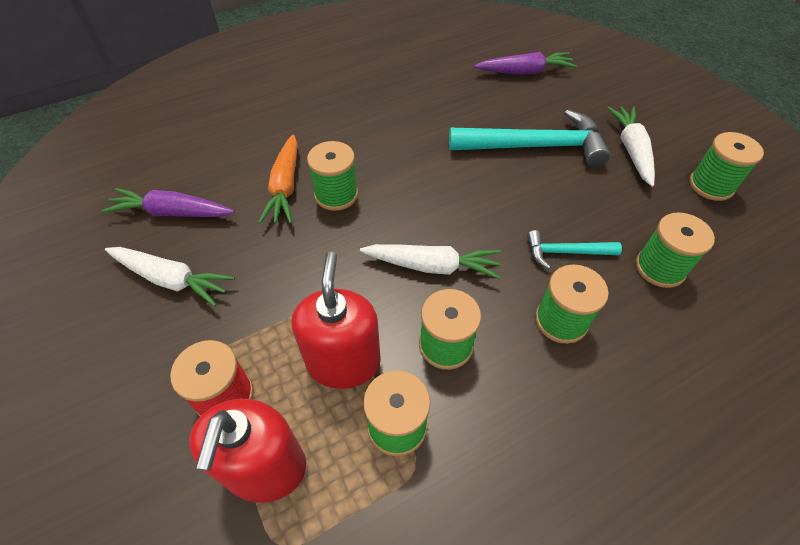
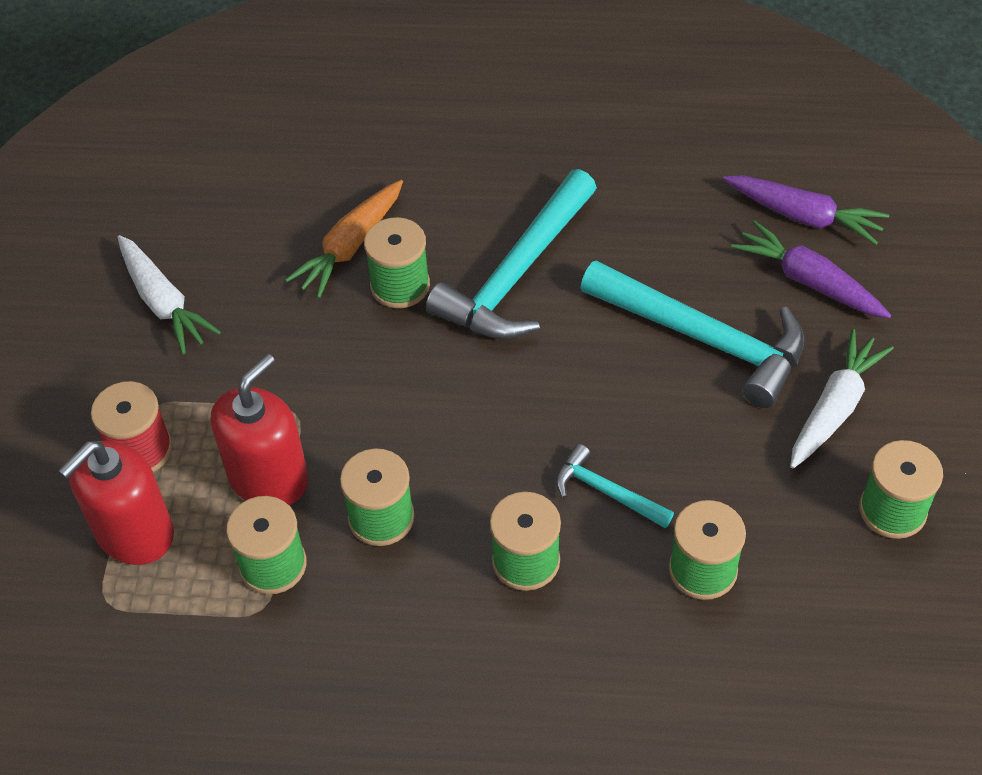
camera: 35 degrees right, 0 degrees up
(172, 213) = (210, 222): purple carrot -> purple carrot (809, 281)
(403, 158) = (517, 274): none -> turquoise hammer
(432, 266) = (438, 427): white carrot -> none

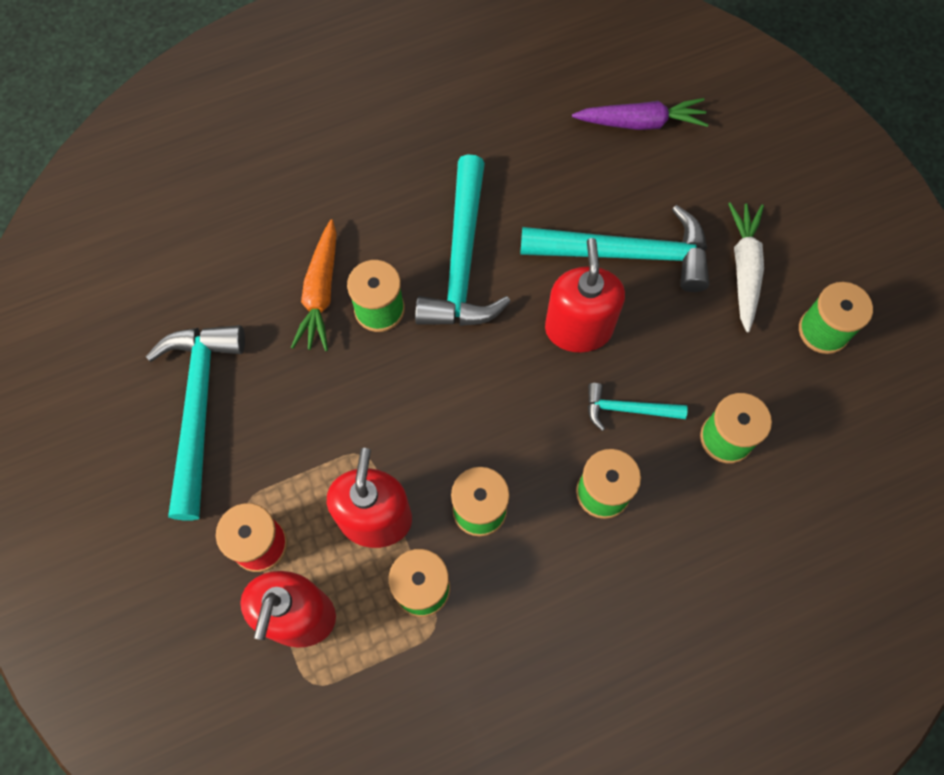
camera: 30 degrees left, 15 degrees up
(163, 302) = (199, 408): white carrot -> turquoise hammer
(602, 389) = (578, 328): none -> red soap dispenser
(809, 281) = (673, 175): purple carrot -> none

